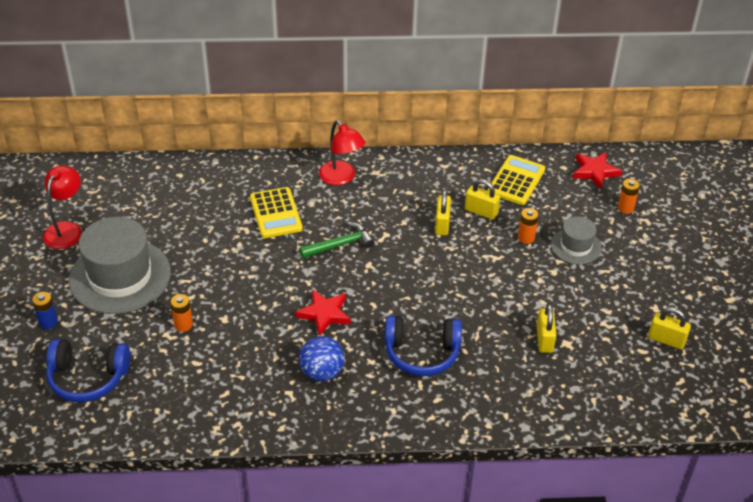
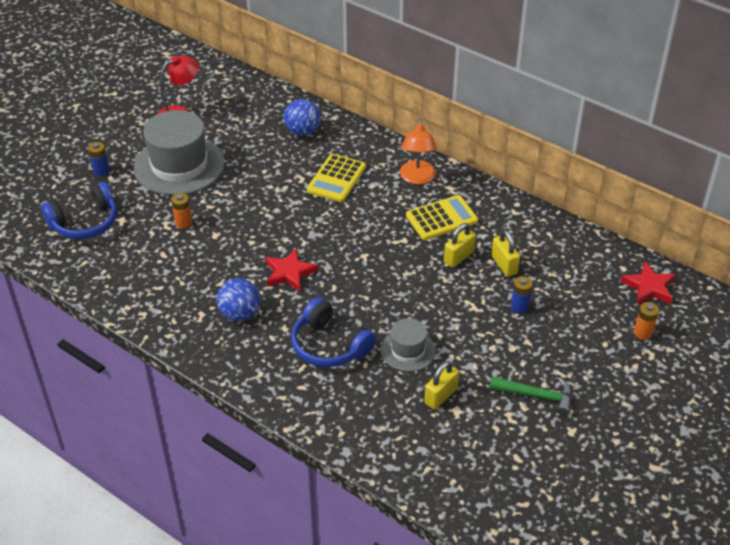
camera: 40 degrees right, 0 degrees up
(88, 378) = (85, 223): blue headphones -> blue headphones turned 75 degrees counterclockwise
(201, 188) = (302, 131): none -> blue ball
(340, 244) = (359, 228): green hammer -> green hammer (536, 396)
(341, 178) = (417, 178): red lamp -> orange lamp
(516, 180) = (565, 256): yellow calculator -> yellow calculator (441, 218)
(526, 238) = (519, 307): orange battery -> blue battery
(576, 246) = (557, 338): grey hat -> grey hat (408, 350)
(666, 340) = (550, 463): yellow padlock -> none

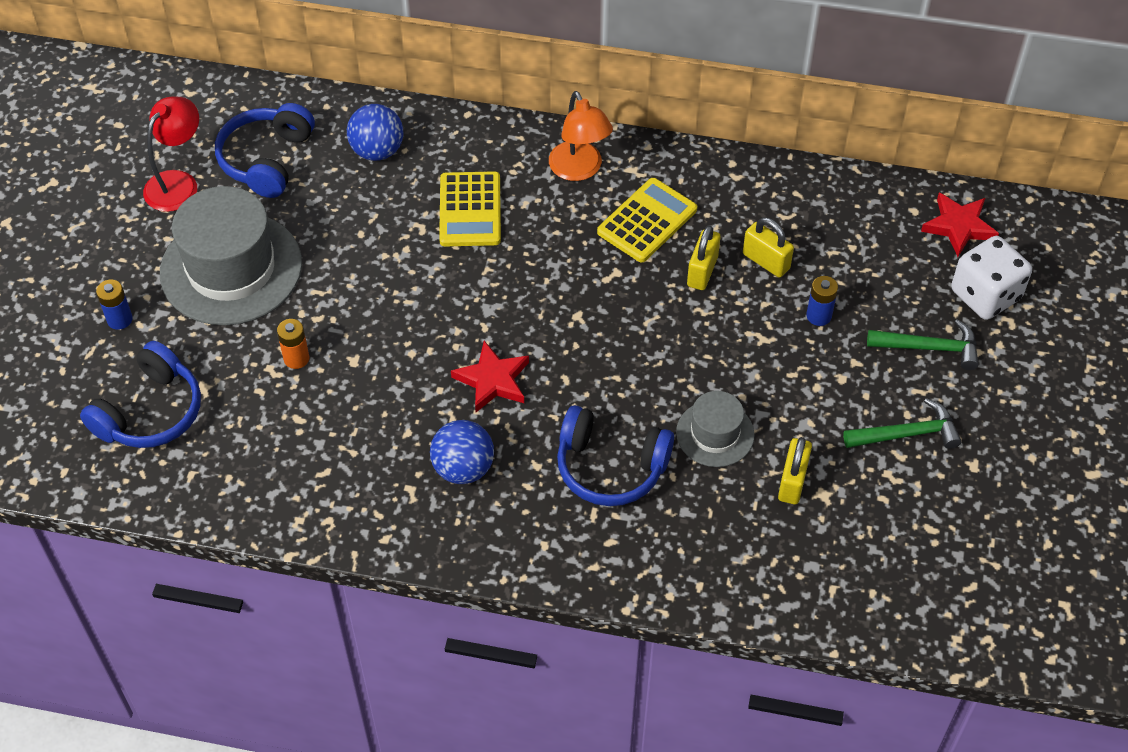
camera: 25 degrees left, 10 degrees up
(237, 117) = (266, 159): none -> blue headphones
(584, 350) = (929, 348): none -> green hammer
(643, 333) = (985, 295): orange battery -> white dice

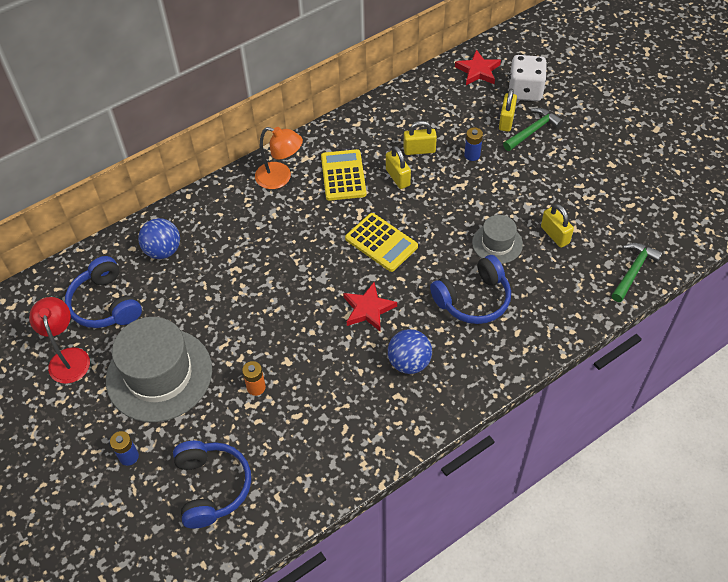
camera: 45 degrees left, 0 degrees up
(470, 210) = (251, 240): yellow calculator -> yellow calculator (381, 242)
(907, 434) = (571, 174): green hammer -> green hammer (633, 271)
(913, 310) = (506, 121): none -> yellow padlock

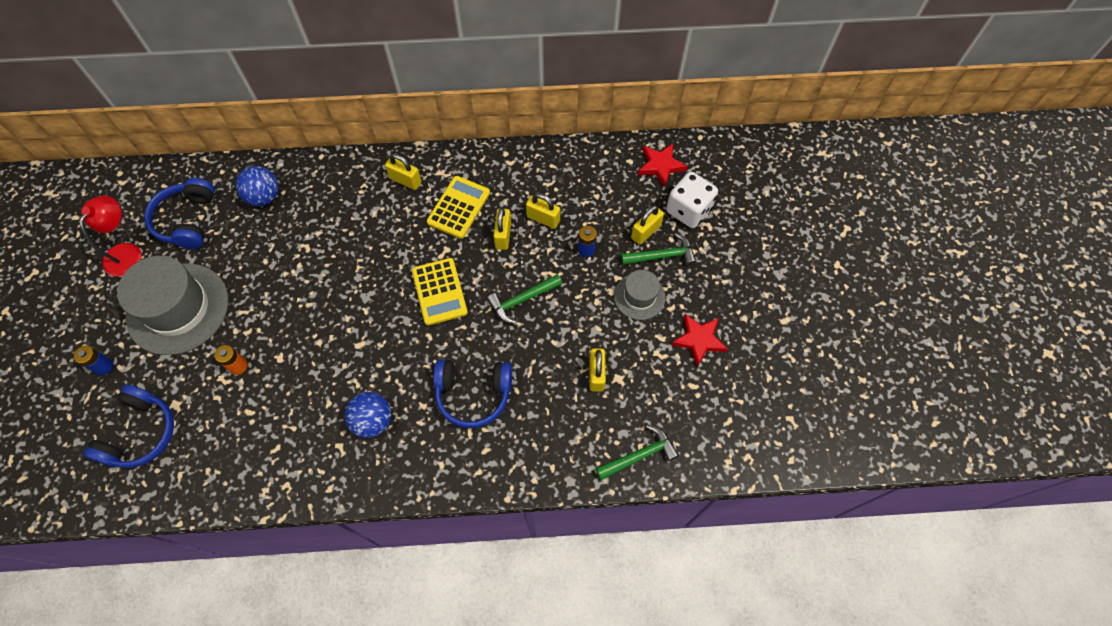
camera: 30 degrees right, 10 degrees up
(280, 178) = (405, 180): orange lamp -> yellow padlock
(368, 309) = (379, 349): red star -> red star (699, 340)
(453, 214) = (522, 300): none -> green hammer
(497, 243) = (537, 352): grey hat -> grey hat (639, 296)

